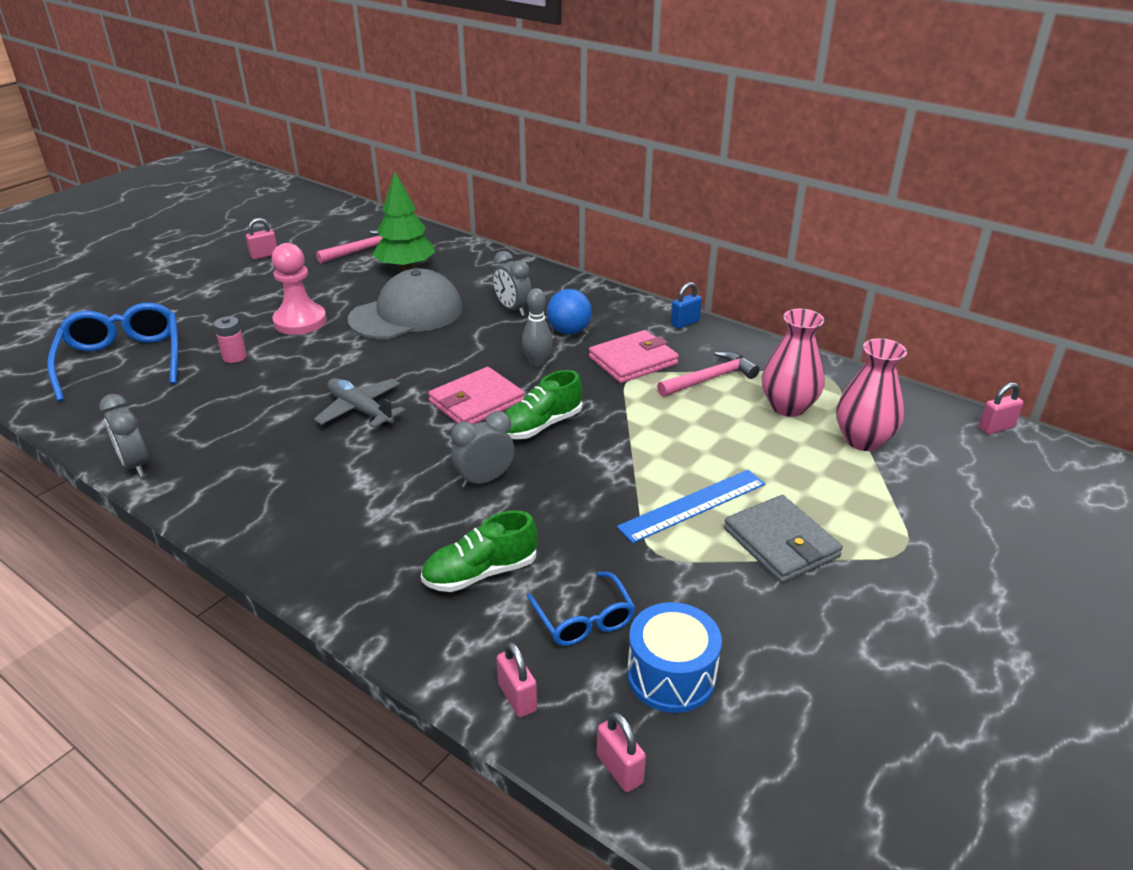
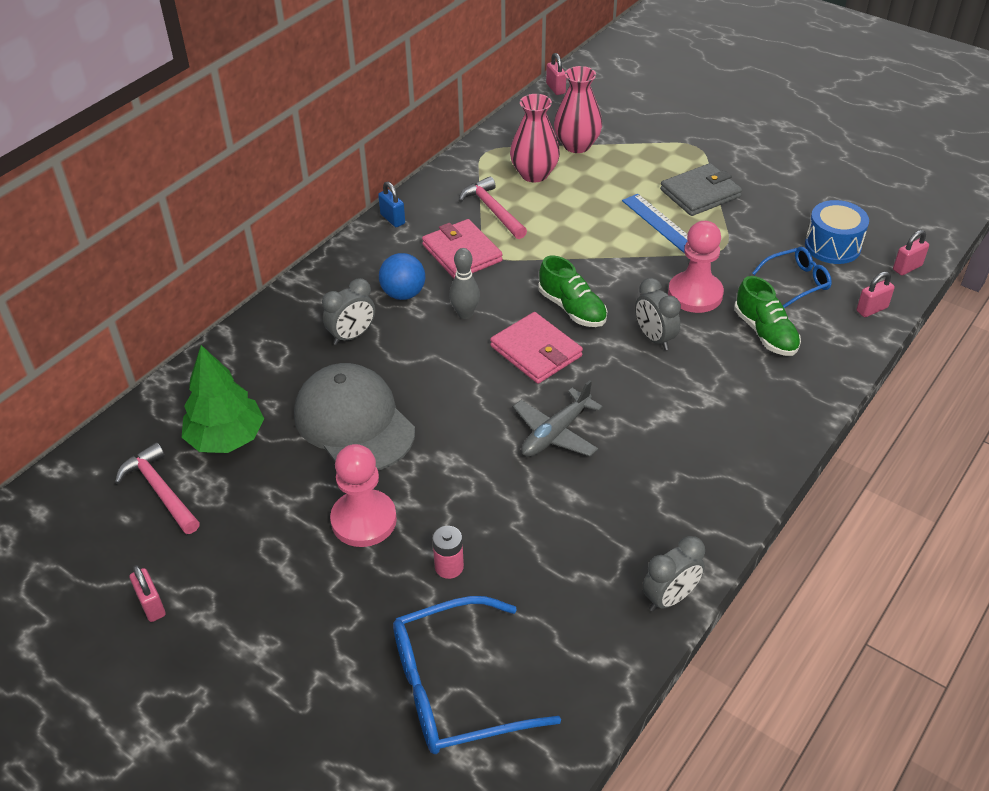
camera: 90 degrees left, 10 degrees up
(560, 518) = (695, 294): none -> pink pawn

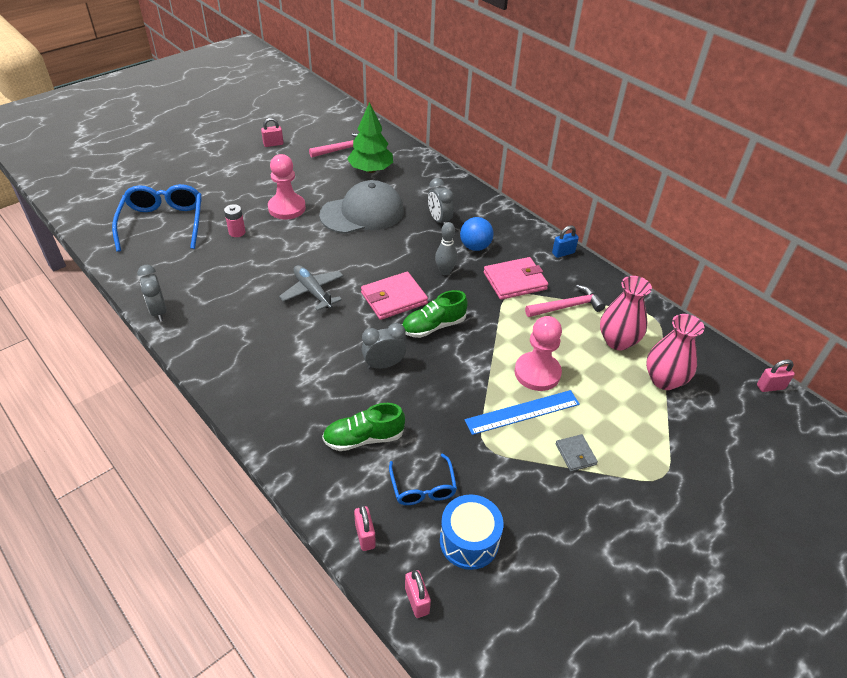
camera: 100 degrees right, 0 degrees up
(695, 294) = (428, 405): pink pawn -> pink pawn (537, 373)
(700, 193) = (575, 454): grey wallet -> grey wallet, size x0.54

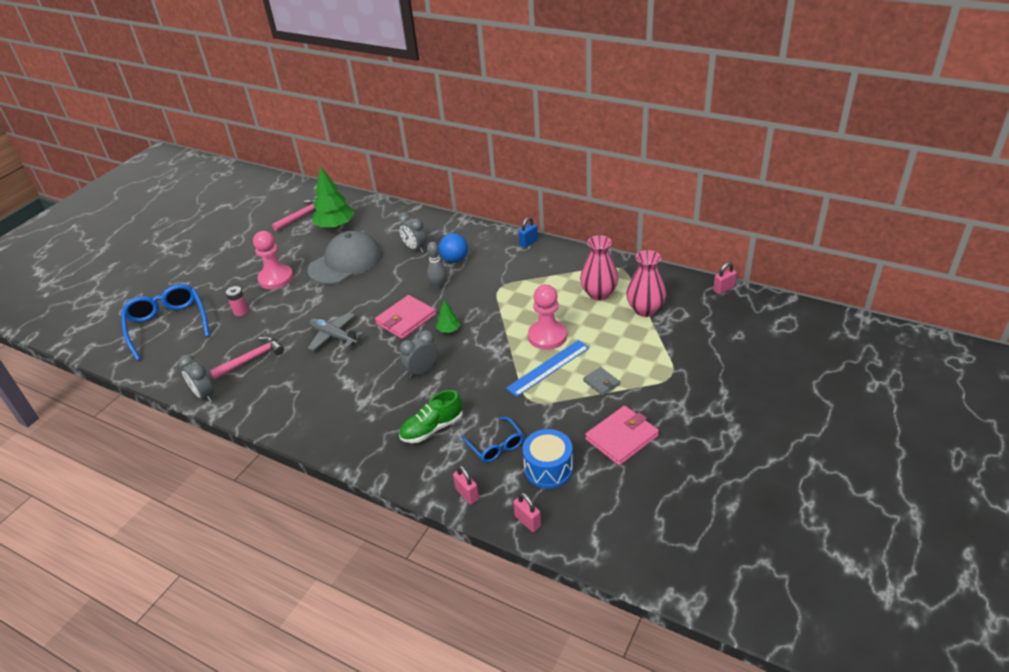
camera: 15 degrees left, 5 degrees down
(273, 144) = (235, 230): pink padlock -> none
(433, 326) = (449, 330): green shoe -> green tree
(515, 281) = (499, 275): pink wallet -> pink wallet (621, 437)
(567, 306) = (549, 281): pink hammer -> pink hammer (251, 359)

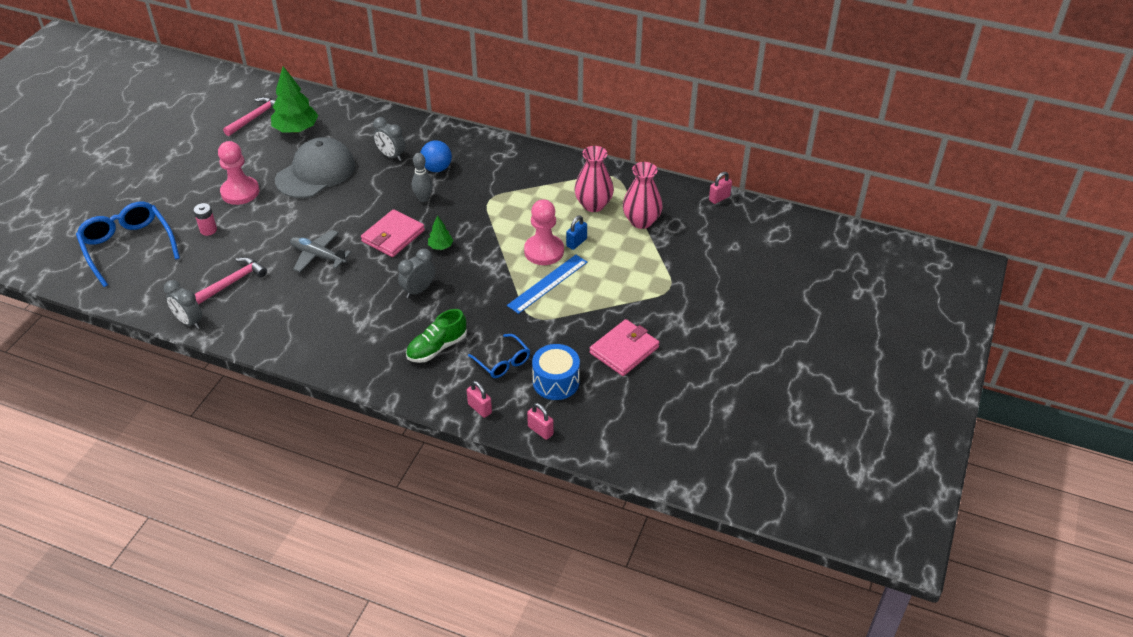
camera: 10 degrees left, 5 degrees up
(528, 242) = (515, 148): blue padlock -> blue padlock (576, 242)
(601, 383) = (601, 297): grey wallet -> none

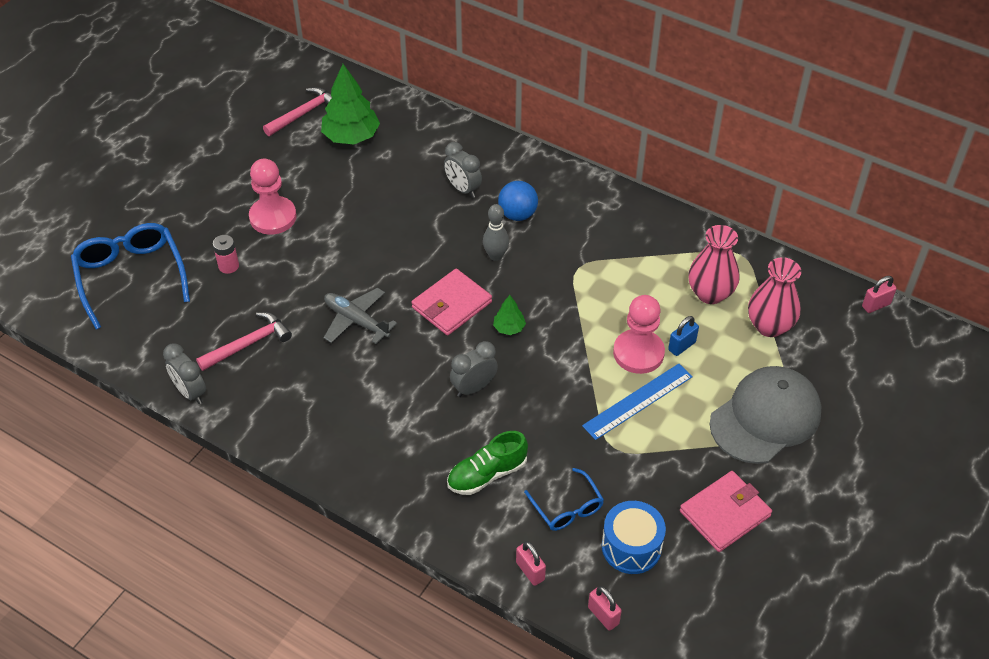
camera: 10 degrees right, 5 degrees up
(316, 172) = (367, 201): grey cap -> grey cap (765, 417)

